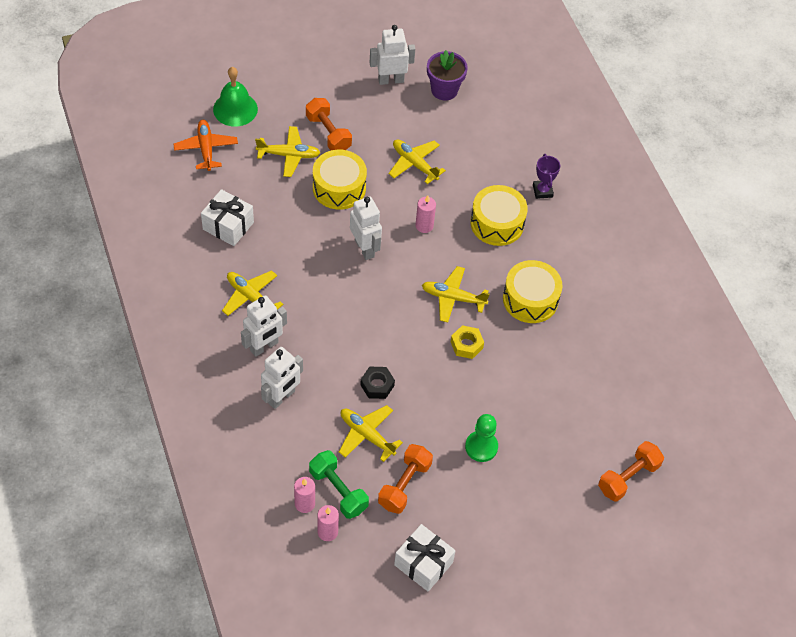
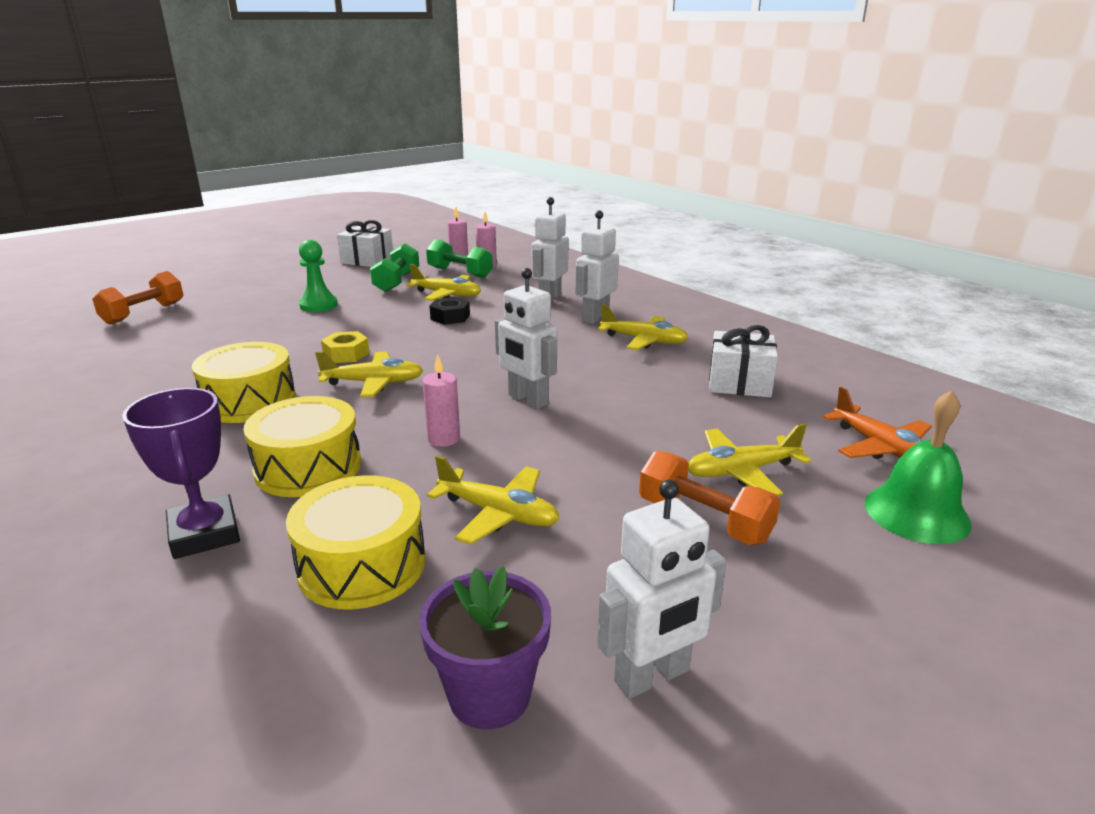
camera: 165 degrees right, 30 degrees down
(339, 188) = (617, 451): yellow drum -> yellow drum (362, 565)
(404, 485) = (397, 282): orange dumbbell -> green dumbbell
(542, 191) = (204, 534): purple trophy -> purple trophy, size x1.52

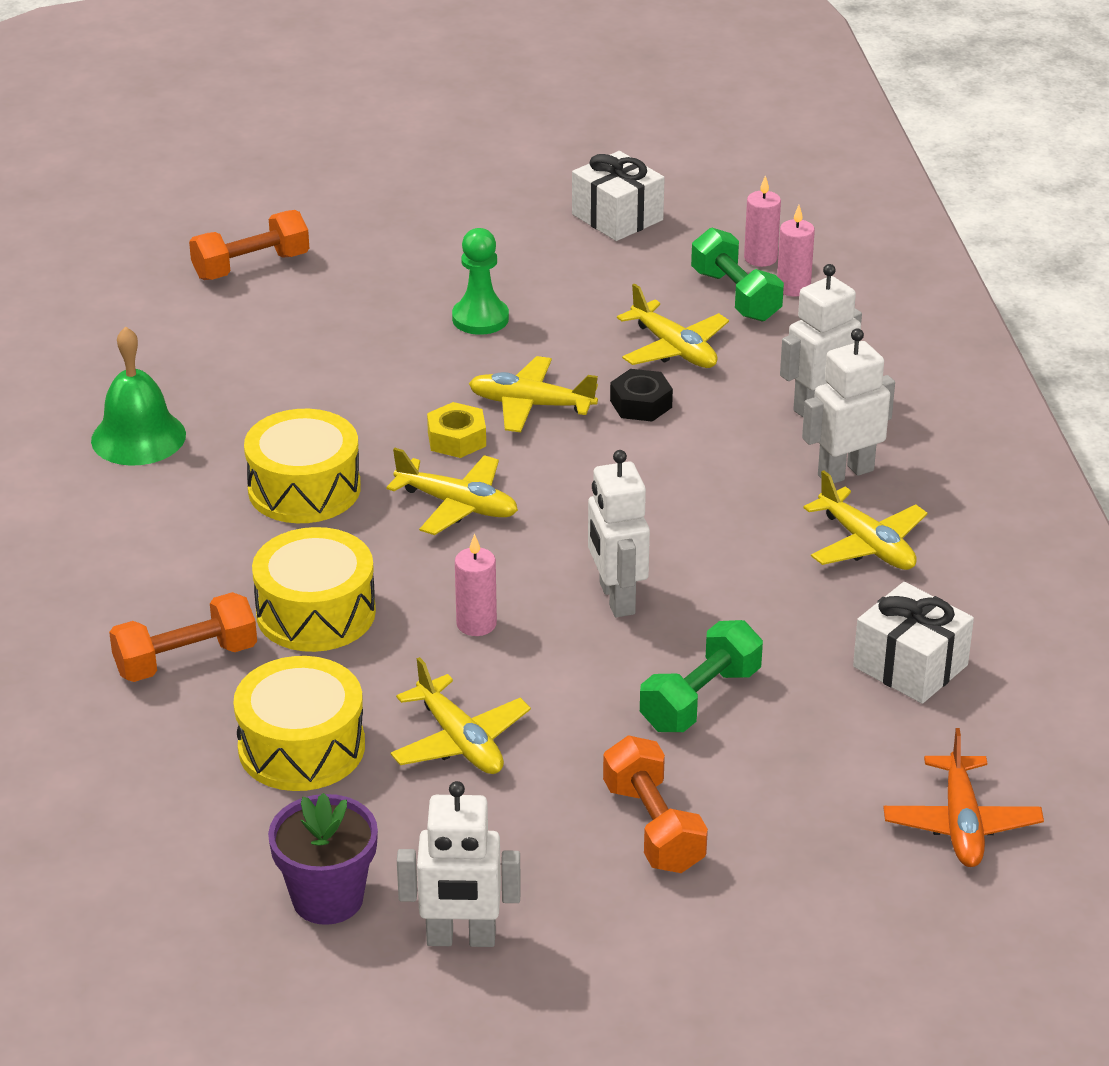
camera: 30 degrees right, 10 degrees up
(204, 534) = (186, 660): purple trophy -> orange dumbbell
(397, 282) = (624, 292): green dumbbell -> green dumbbell (700, 699)
(741, 471) = (758, 789): yellow plane -> yellow plane (531, 405)
(916, 513) = (885, 908): green bell -> green bell (138, 437)

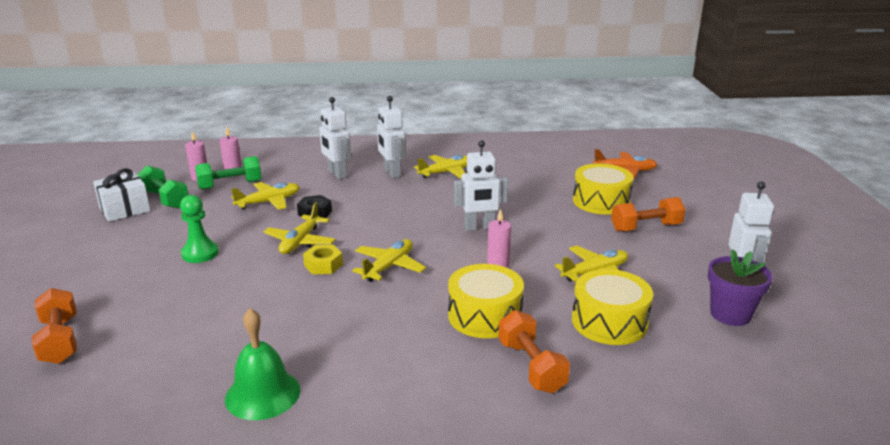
camera: 85 degrees left, 10 degrees down
(304, 489) = (355, 319): yellow drum -> yellow drum (601, 201)
(700, 699) = (555, 212): green dumbbell -> green dumbbell (165, 199)
(910, 666) = (530, 171): white gift -> none

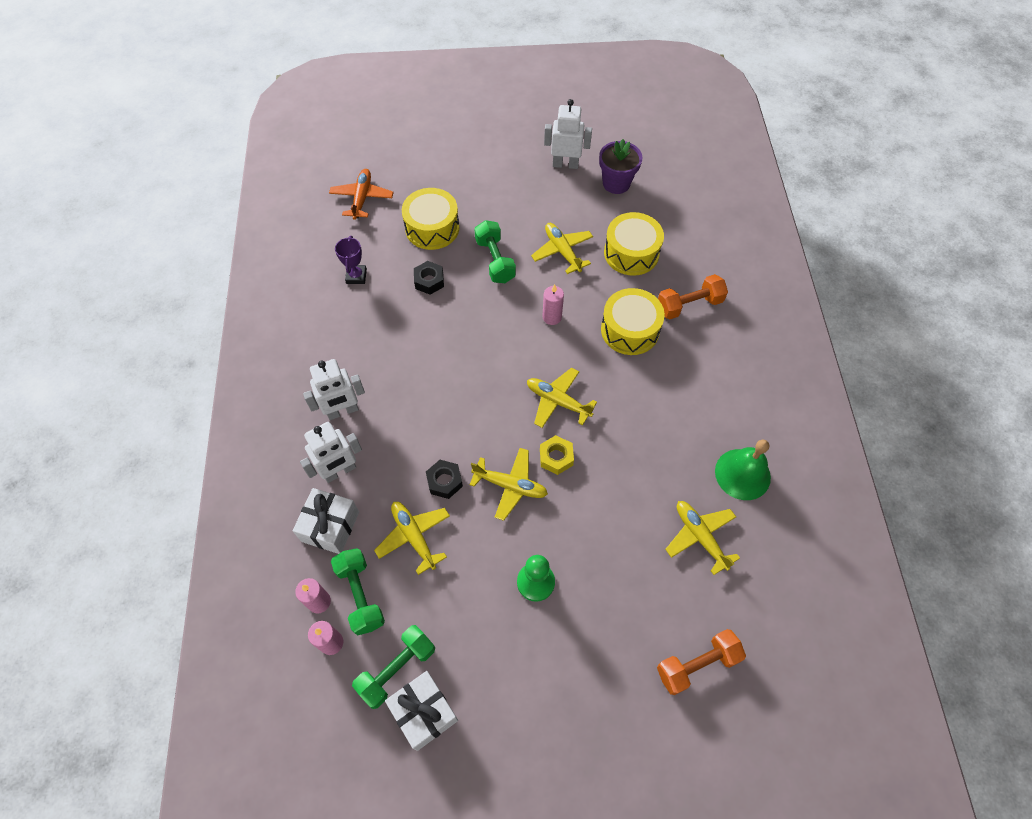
camera: 90 degrees left, 35 degrees up
(291, 173) = (330, 526): none -> white gift
(446, 172) = (349, 356): yellow plane -> yellow plane (700, 536)
(479, 227) = (482, 328): white robot -> none
(531, 172) = (356, 276): none -> purple trophy
(533, 201) = (429, 281): none -> black nut
(569, 233) = (495, 260): none -> green dumbbell
(646, 227) = (486, 205): orange dumbbell -> none

